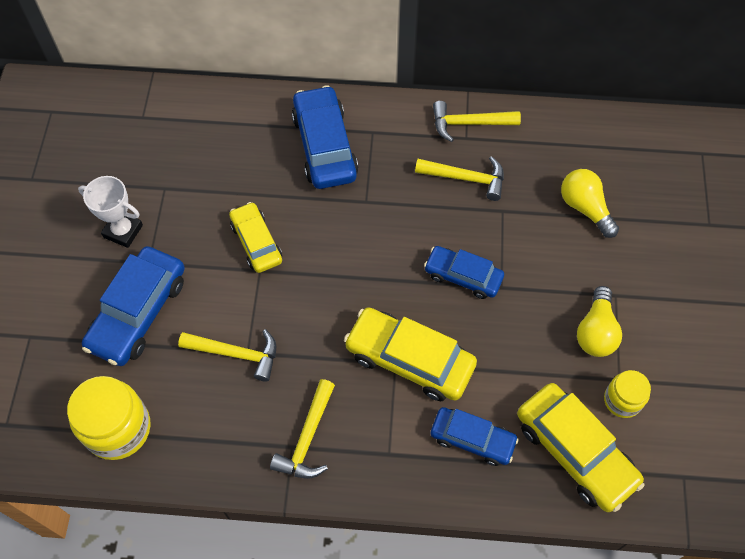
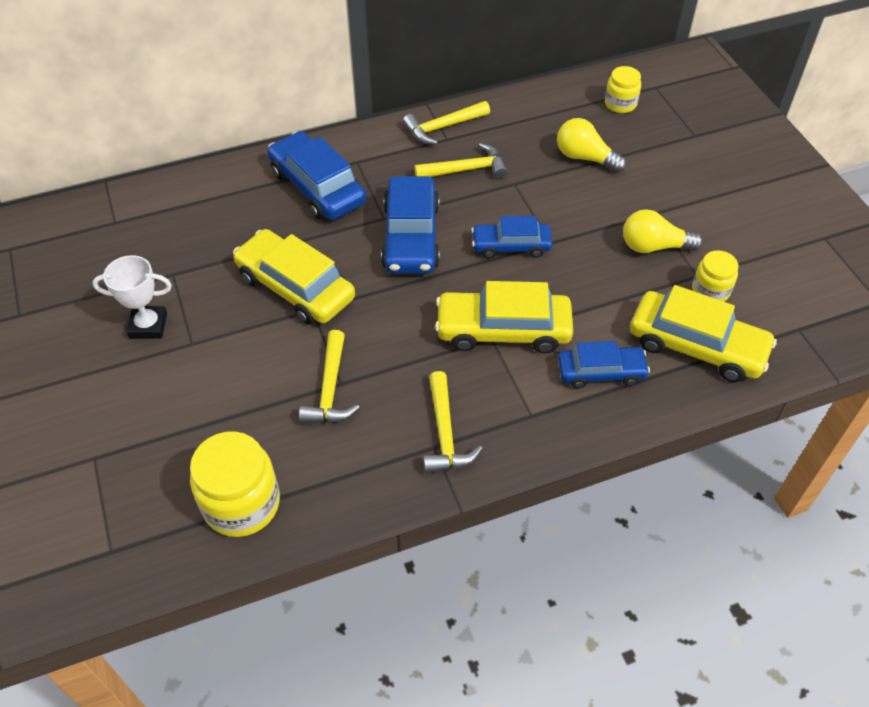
camera: 25 degrees left, 10 degrees down
(138, 312) = (205, 391): blue car -> blue car (411, 236)
(236, 354) = (330, 389): yellow hammer -> yellow hammer turned 105 degrees clockwise
(256, 242) = (295, 287): yellow car -> yellow car, size x1.58
(596, 331) = (654, 246): yellow light bulb -> yellow light bulb turned 105 degrees clockwise
(655, 160) = (620, 104): none -> yellow jar

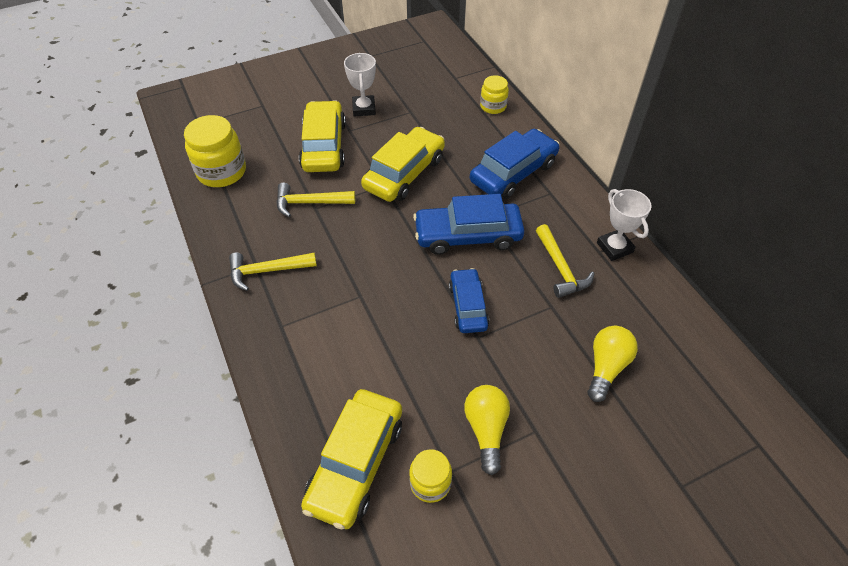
camera: 85 degrees right, 0 degrees up
(443, 127) = (614, 247): yellow hammer -> white trophy
(503, 330) = (369, 304): yellow car -> yellow car (324, 146)
(601, 372) = (324, 377): blue car -> none
(620, 104) = (710, 404): yellow jar -> yellow jar (493, 106)

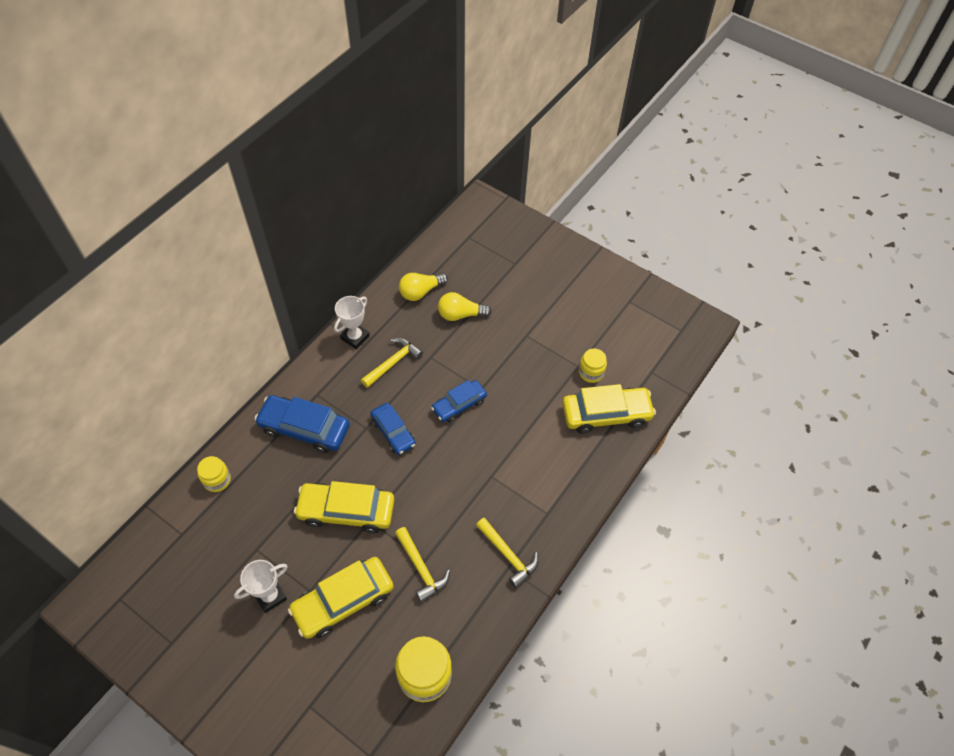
camera: 120 degrees left, 5 degrees up
(468, 235) = (393, 432): blue car -> blue car, size x0.63
(486, 430) = (542, 359): yellow light bulb -> yellow light bulb (421, 292)

